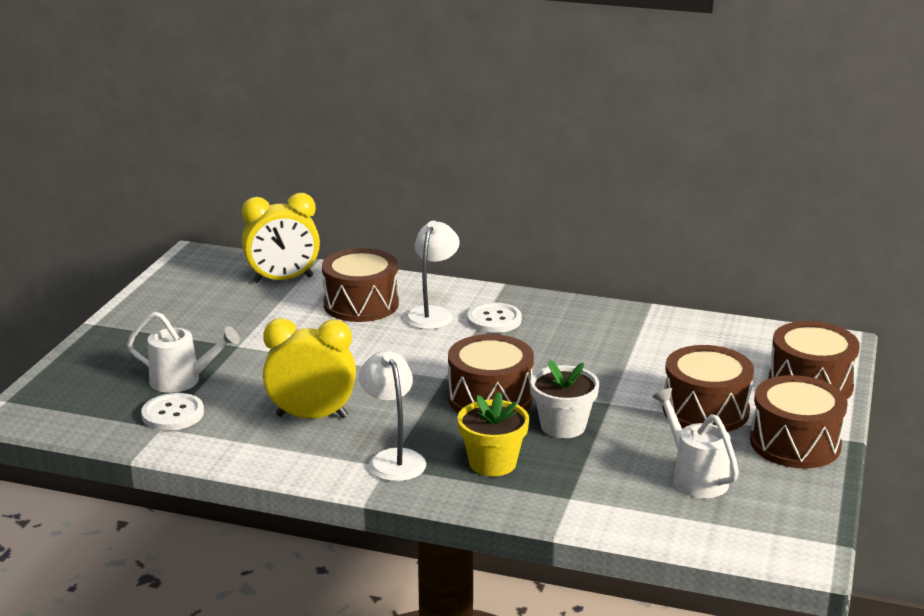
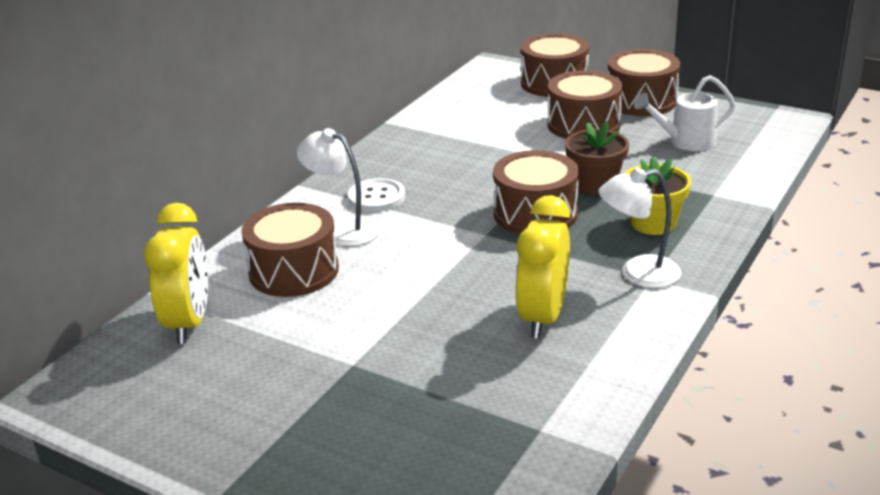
camera: 75 degrees left, 5 degrees up
(173, 414) = (509, 420): white button -> none
(182, 381) = (427, 411): white watering can -> none
(563, 426) = (595, 185): white flower pot -> brown flower pot

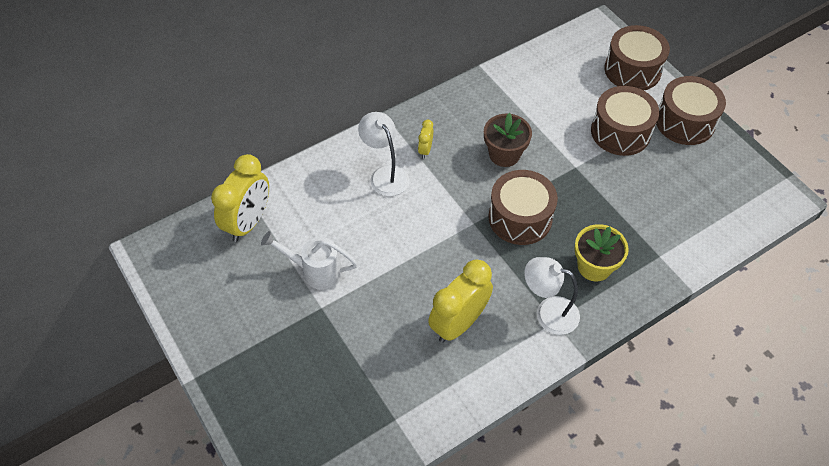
camera: 25 degrees right, 25 degrees up
(294, 271) = (333, 202): brown drum -> none
(376, 197) = (425, 150): white button -> yellow clock
(595, 185) = (582, 206): brown flower pot -> brown flower pot (504, 154)
(685, 142) = (683, 187): white watering can -> white watering can (315, 271)

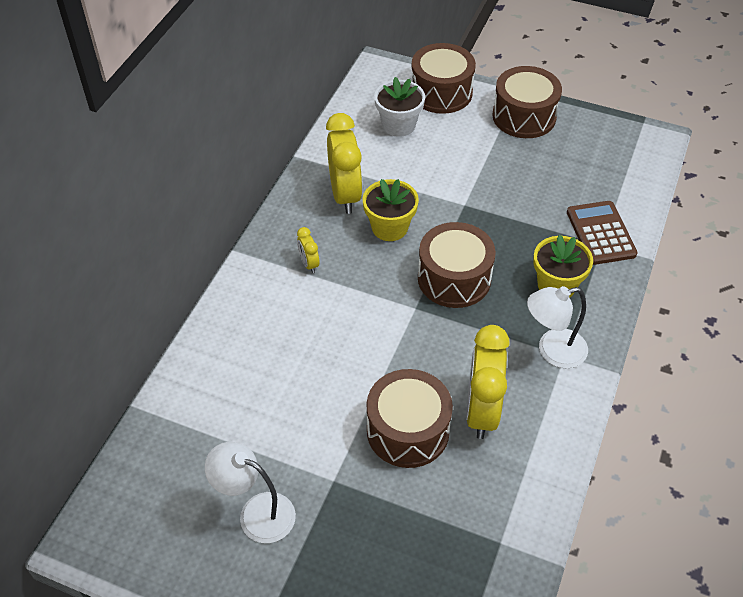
camera: 35 degrees left, 5 degrees down
(248, 222) = (179, 441): yellow clock -> yellow clock (345, 195)
(315, 271) = (296, 447): white watering can -> none
(385, 174) = (288, 309): white lamp -> white lamp (256, 513)
(504, 154) = (389, 227): brown flower pot -> yellow flower pot
(576, 80) = (398, 125): none -> white flower pot
(620, 132) = (477, 153): brown drum -> brown drum (408, 430)
(666, 247) = (600, 233): none -> brown calculator

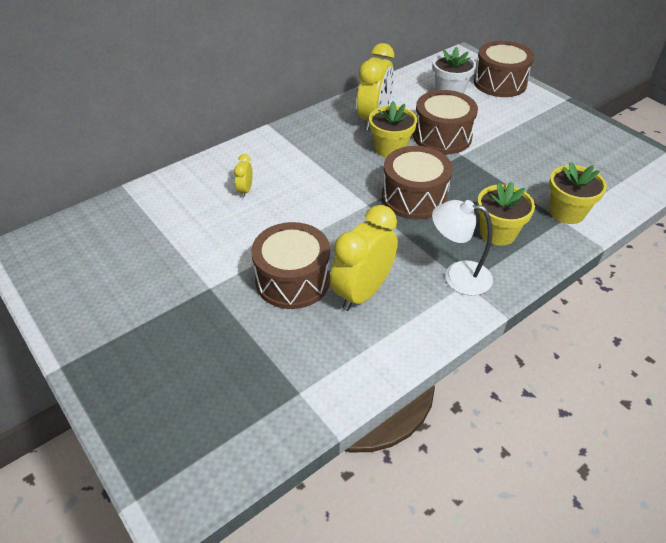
camera: 30 degrees right, 5 degrees down
(256, 513) = (139, 283): white lamp -> none
(309, 264) = (312, 149): yellow clock -> yellow clock (245, 190)
(524, 116) = (557, 116): brown drum -> brown drum (442, 136)
(600, 233) = (566, 212): brown calculator -> yellow flower pot

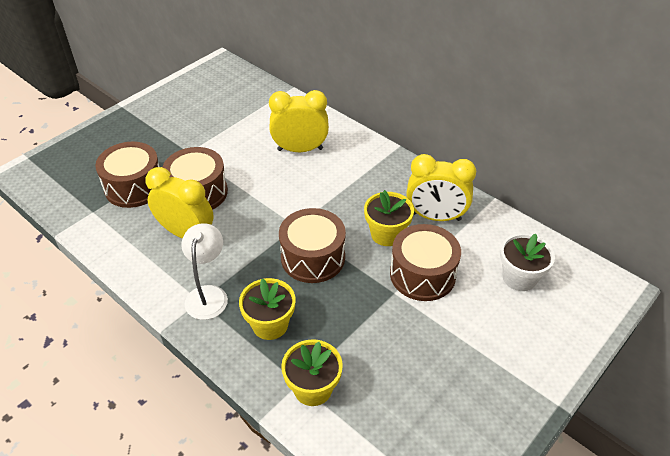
camera: 80 degrees right, 0 degrees up
(245, 190) = (300, 149): yellow clock -> yellow clock, size x2.18
(499, 83) = (566, 328): brown drum -> brown drum (134, 187)

